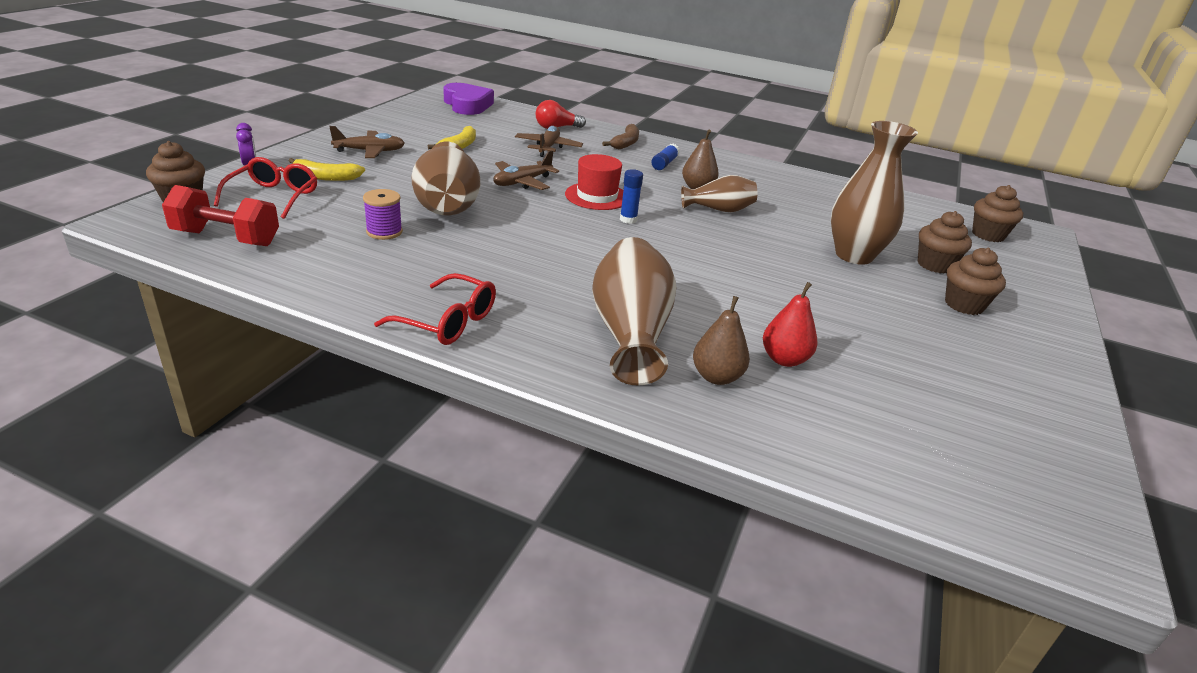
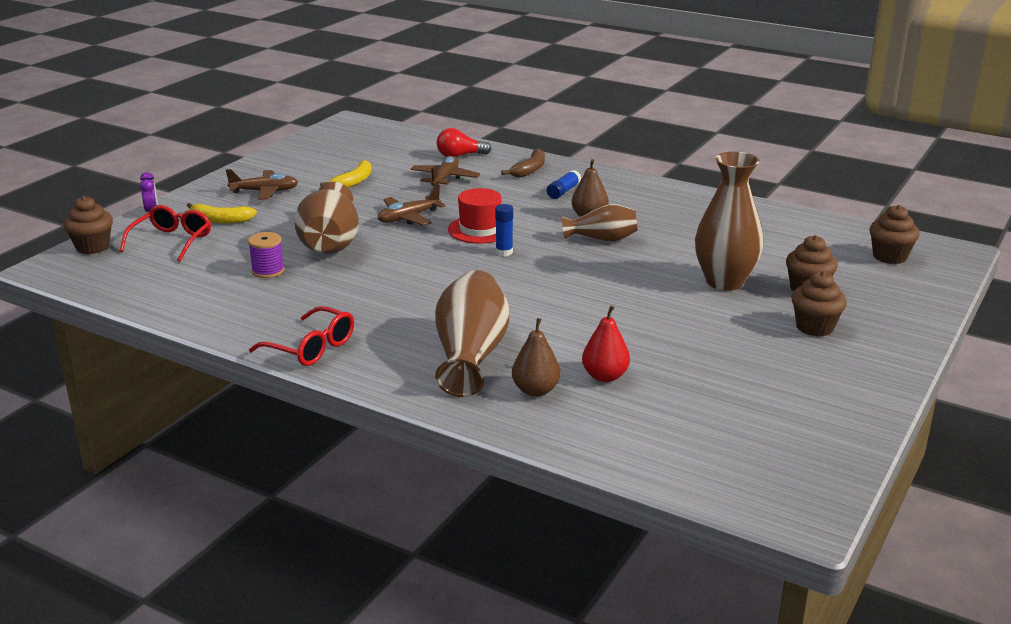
camera: 10 degrees right, 5 degrees down
(226, 238) = (130, 280): red dumbbell -> none
(467, 105) = (371, 134): purple heart -> none

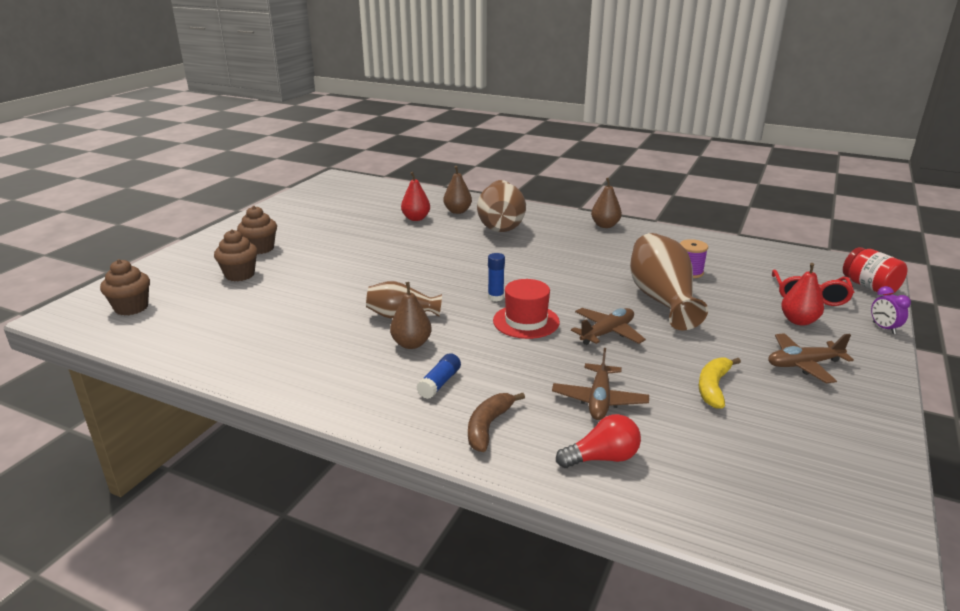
camera: 175 degrees right, 0 degrees up
(92, 247) = (869, 287): brown cupcake -> red jar
(220, 220) = (798, 321): yellow banana -> red pear
(311, 347) = (605, 225): red glasses -> brown pear
(724, 282) = (305, 278): brown vase -> none

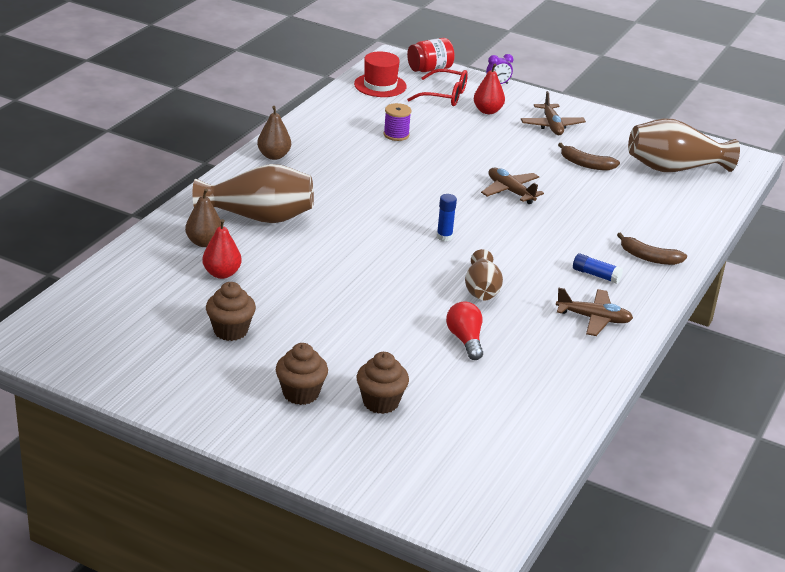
camera: 90 degrees left, 5 degrees up
(131, 308) = (466, 476): brown cupcake -> brown cupcake (230, 331)
(411, 344) = (535, 286): brown pear -> none
(526, 321) = (491, 226): red hat -> red hat (380, 85)
(599, 400) = (608, 210): brown plane -> brown plane (594, 319)
(602, 458) = (674, 219): red light bulb -> red light bulb (465, 340)
(662, 299) = (450, 157): brown vase -> brown vase (674, 168)
(713, 387) = (586, 164): yellow banana -> brown banana

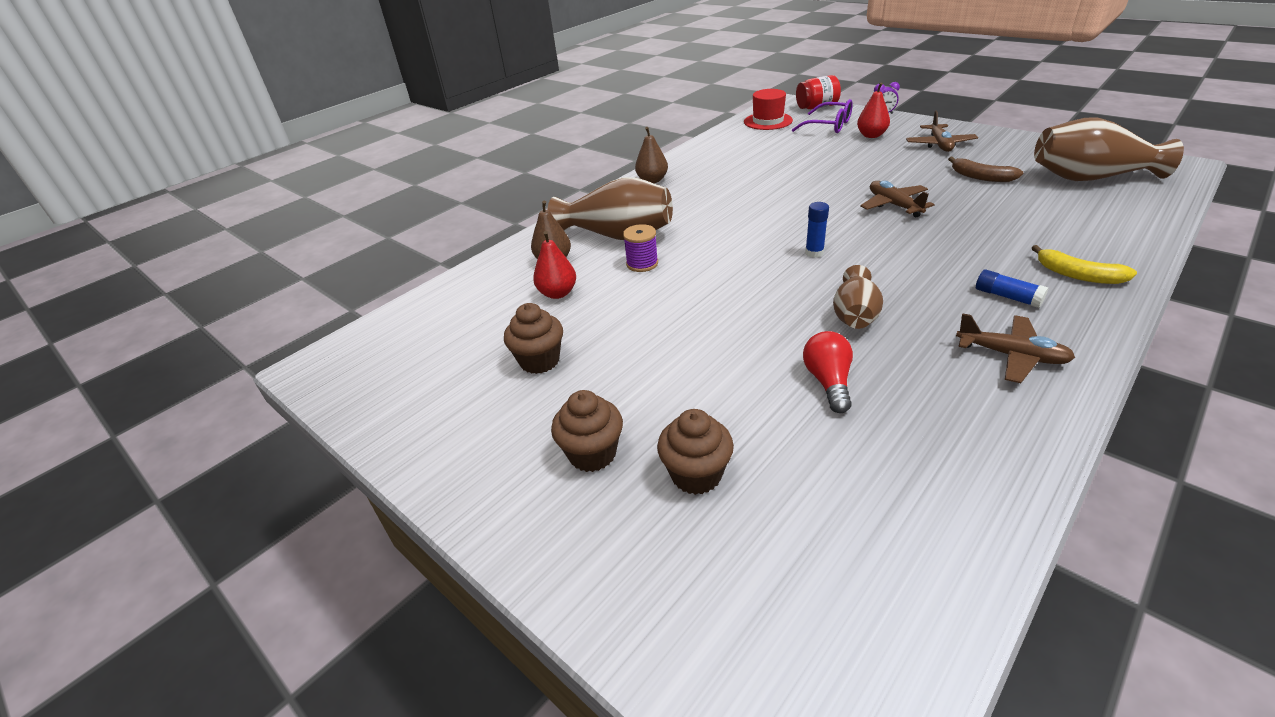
camera: 20 degrees right, 5 degrees up
(396, 135) = (776, 158): purple spool -> purple spool (642, 264)
(444, 96) = (828, 126): red glasses -> purple glasses
(649, 257) = (1078, 275): brown banana -> yellow banana

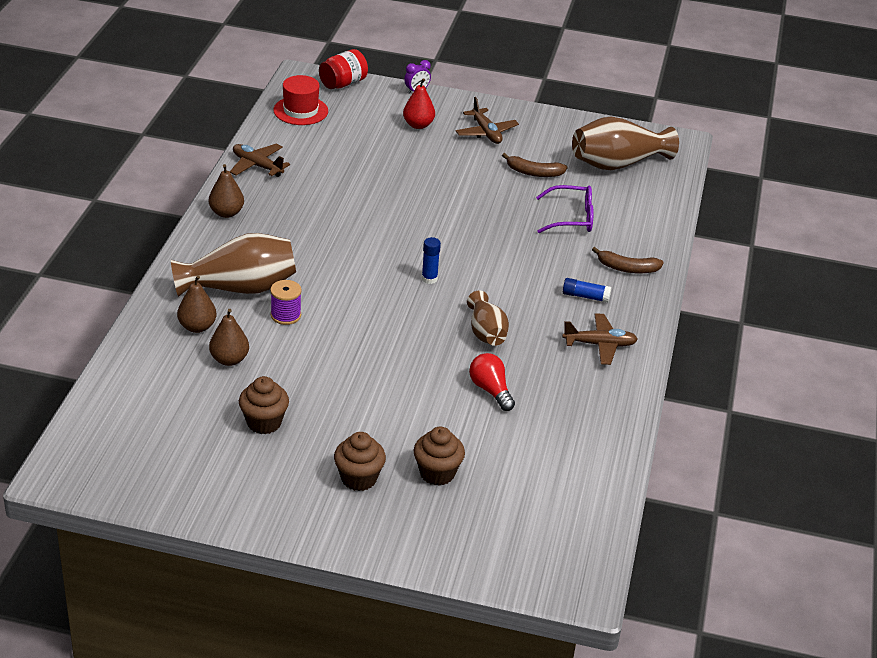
camera: 35 degrees left, 0 degrees up
(557, 293) = (229, 360): red pear -> brown pear
(828, 126) = (369, 113): purple glasses -> purple glasses (571, 218)
(894, 205) = (473, 216): brown plane -> brown plane (257, 166)
(1078, 275) = (627, 268): yellow banana -> brown banana

